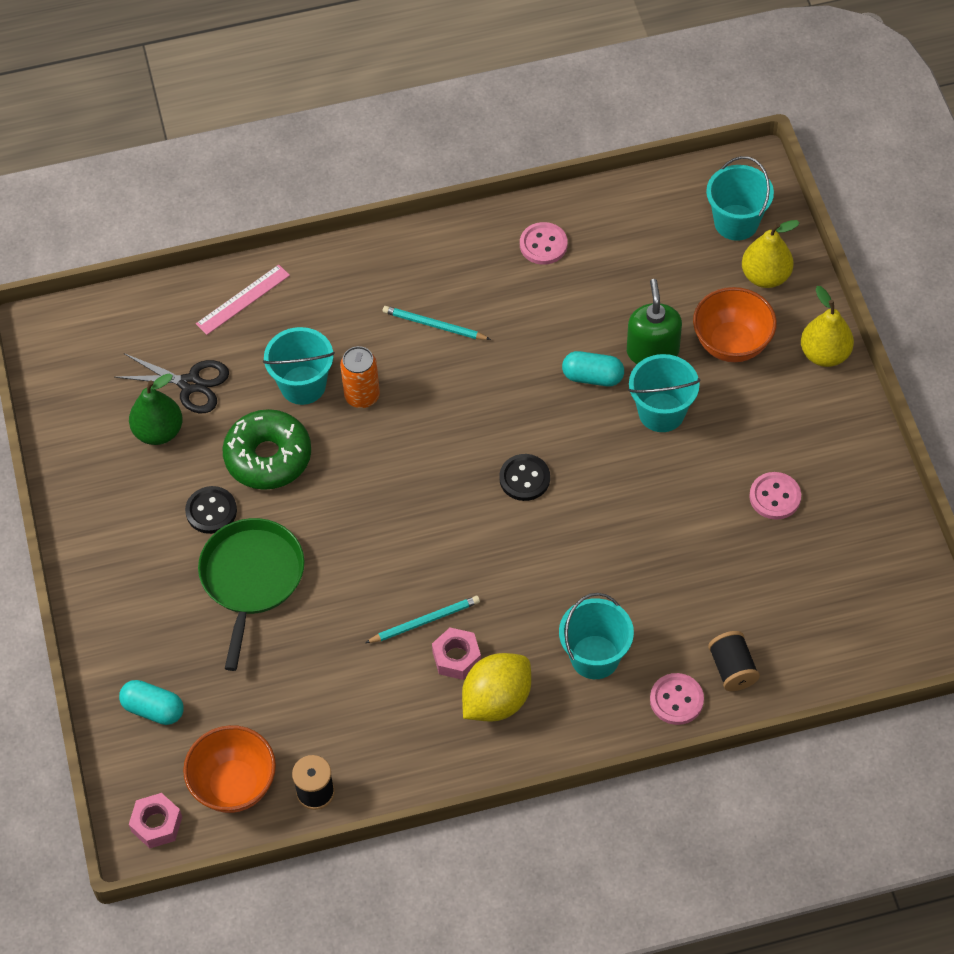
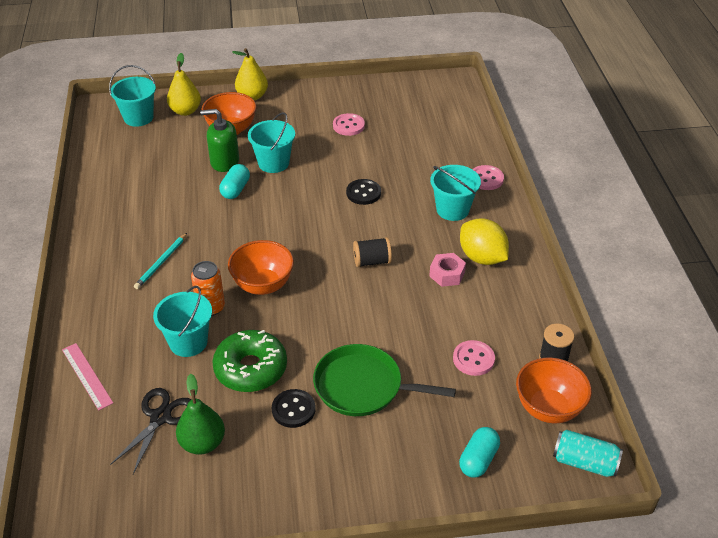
camera: 85 degrees left, 15 degrees down
(156, 824) = (584, 462): pink nut -> turquoise can
(408, 444) = (263, 285): none -> orange bowl
(424, 621) = (415, 288): turquoise pencil -> none
(524, 478) = (308, 228): black button -> black button (363, 193)
(543, 245) = (115, 201): pink button -> pink button (473, 359)
(732, 669) = (466, 155): black spool -> black spool (372, 261)

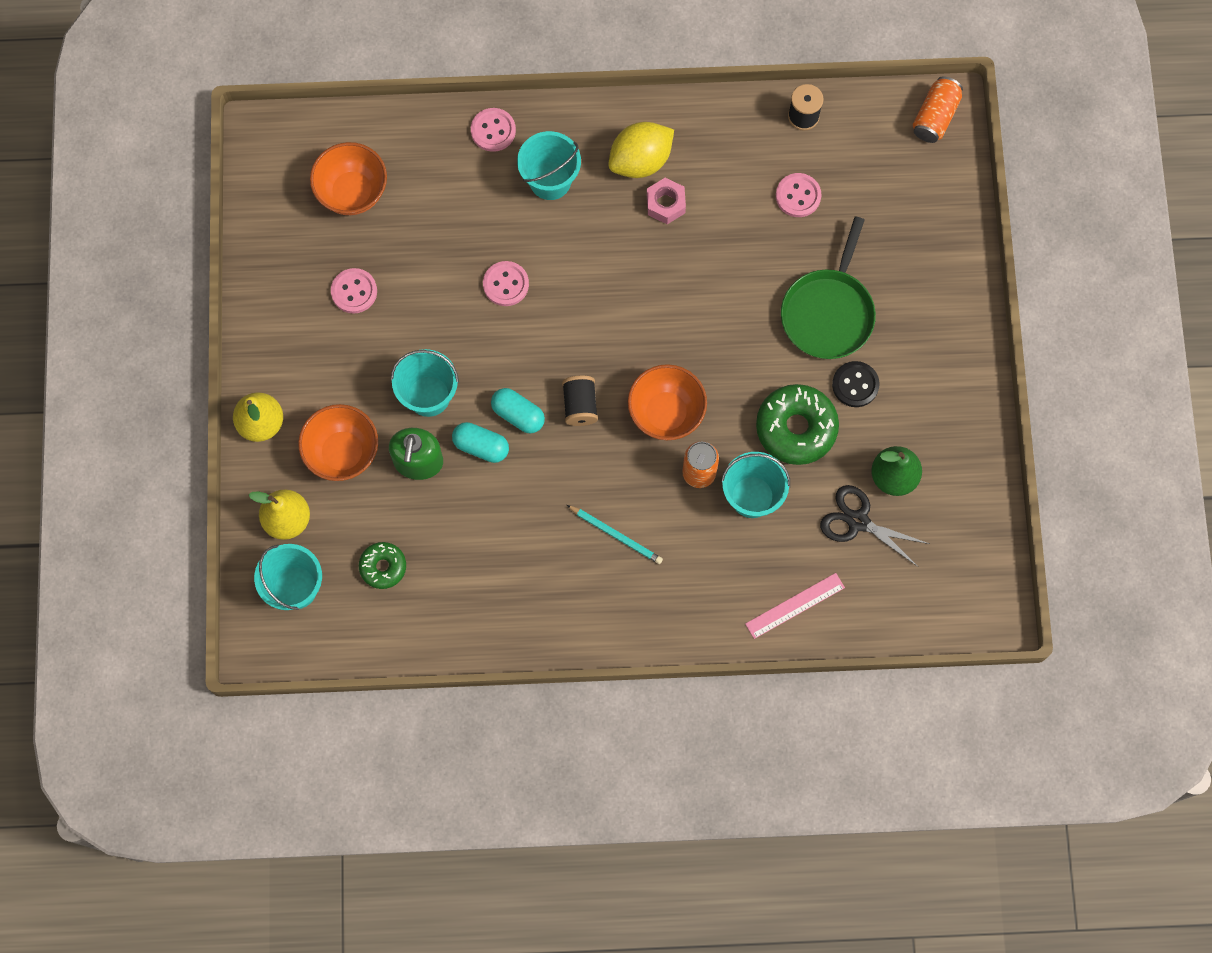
camera: 85 degrees left, 30 degrees up
(148, 152) = (383, 567): none -> green donut
(363, 193) = (506, 284): black button -> pink button
(372, 261) = (636, 286): black spool -> black spool (580, 405)
(478, 460) = (927, 212): turquoise capsule -> turquoise capsule (518, 415)
(548, 408) = (868, 135): orange bowl -> orange bowl (352, 192)
(584, 462) = (935, 117): turquoise can -> orange can

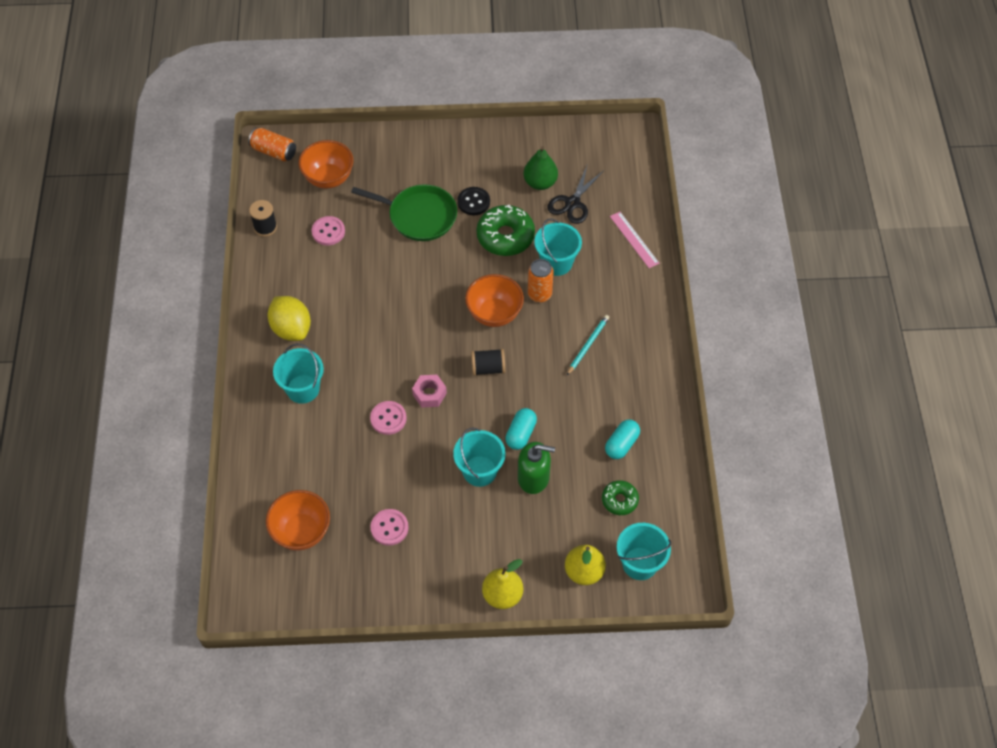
camera: 90 degrees left, 15 degrees down
(343, 453) = (527, 532): orange bowl -> orange bowl (328, 178)
(493, 130) = (256, 429): pink button -> none
(518, 415) = (495, 409): turquoise capsule -> turquoise capsule (621, 444)
(665, 204) = (328, 313): pink nut -> pink nut (429, 394)

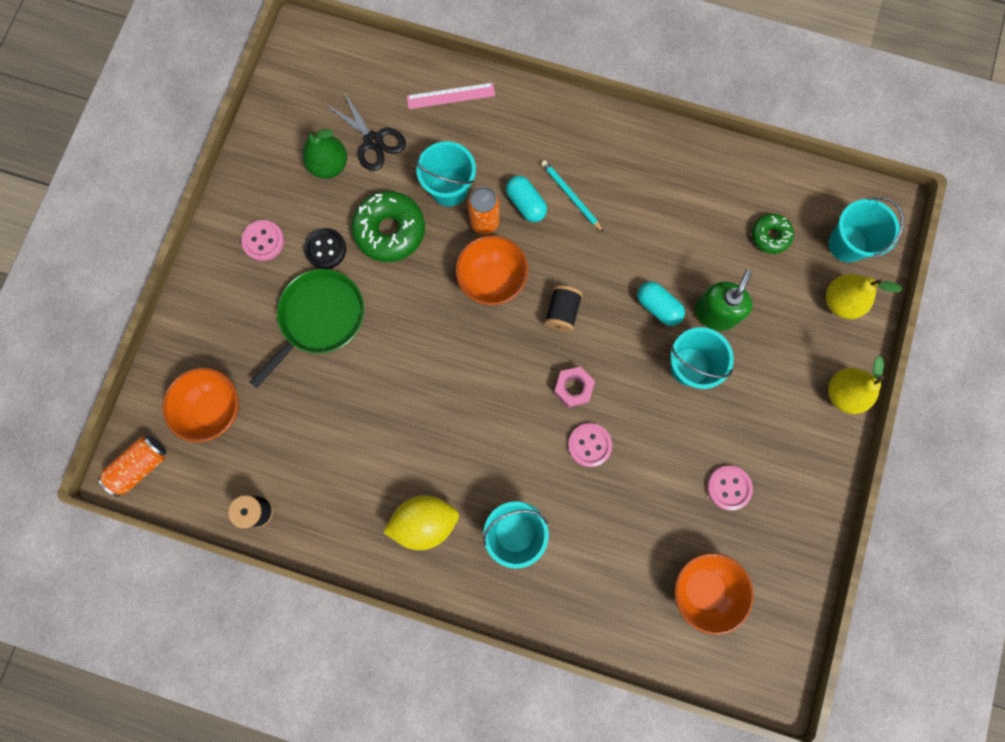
camera: 70 degrees left, 20 degrees up
(328, 232) = (298, 434): pink button -> pink button (263, 241)
(621, 444) = (705, 209): turquoise capsule -> turquoise capsule (526, 204)

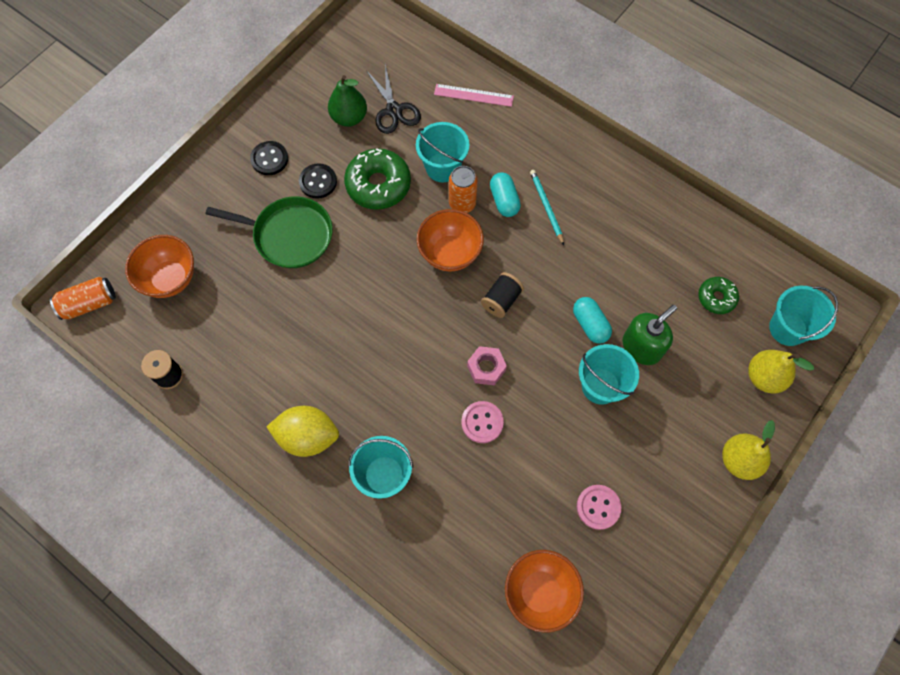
camera: 20 degrees right, 10 degrees down
(263, 241) = (269, 159): pink button -> black button
(319, 318) = (289, 235): green pan -> green pan turned 45 degrees clockwise

